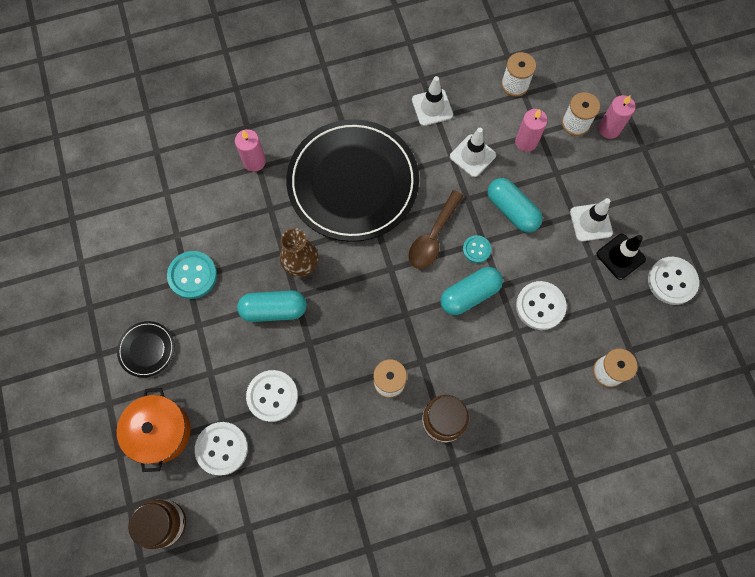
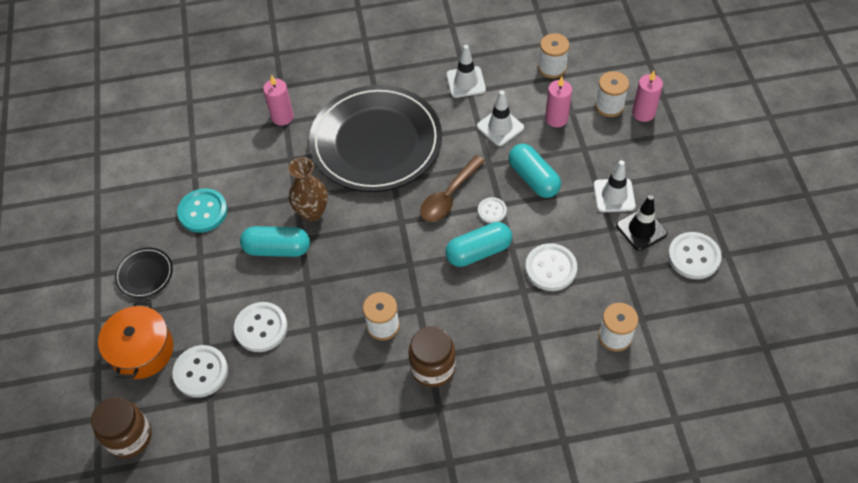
camera: 10 degrees right, 15 degrees down
(476, 249) = (492, 211): turquoise button -> white button

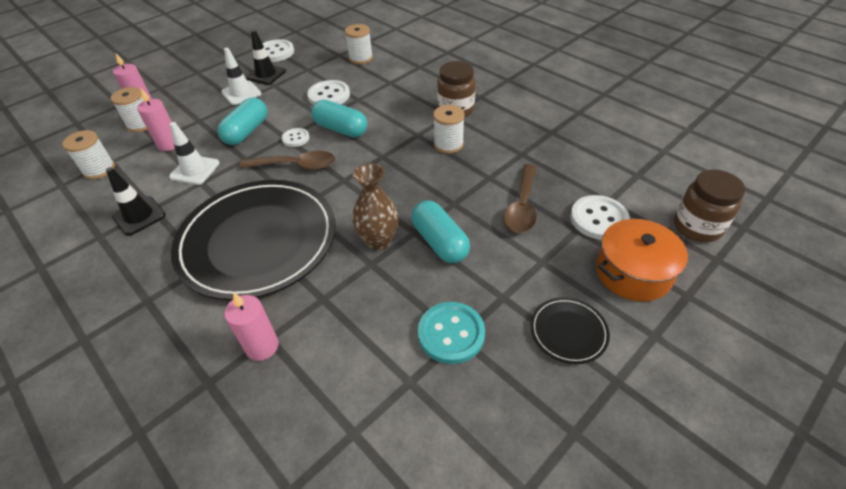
camera: 125 degrees left, 10 degrees down
(261, 328) = (522, 206): white button -> brown spoon
(466, 82) = (139, 216): white traffic cone -> black traffic cone

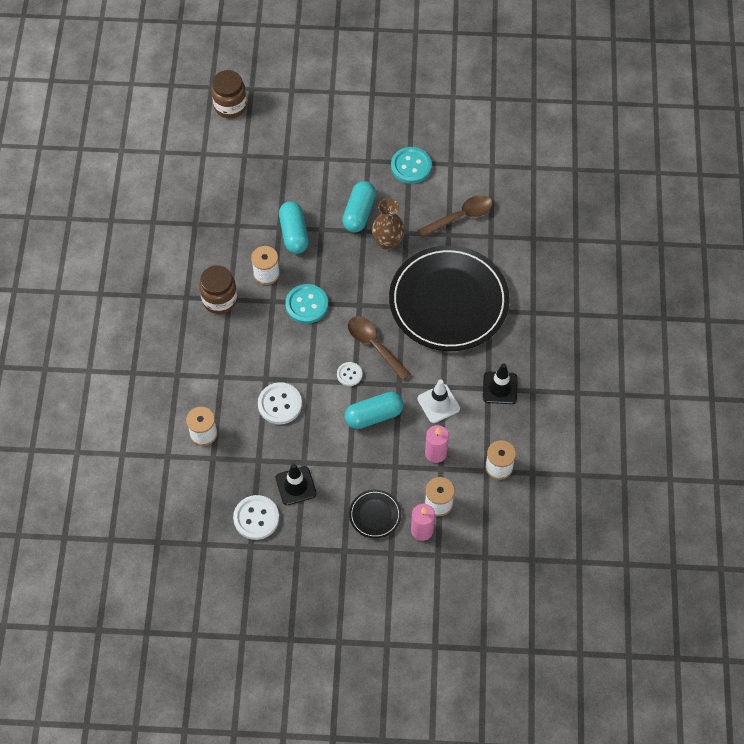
camera: 135 degrees left, 15 degrees up
(241, 93) = (337, 475): white traffic cone -> none
(262, 346) = (497, 234): pink candle -> none
(341, 129) = (312, 355): turquoise capsule -> turquoise capsule (294, 233)
(387, 150) = (306, 305): none -> turquoise button
(522, 206) = (291, 193): brown spoon -> brown spoon (461, 216)
(568, 332) = (362, 123): black plate -> black plate (375, 515)
(598, 219) = (266, 152): white button -> none
(633, 272) = (296, 117): orange pot -> none

